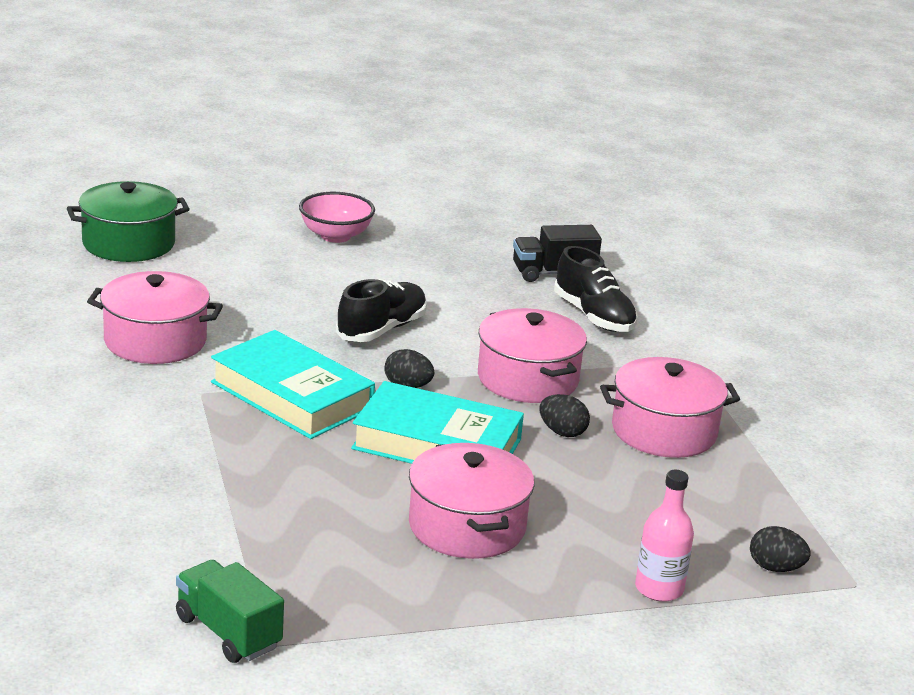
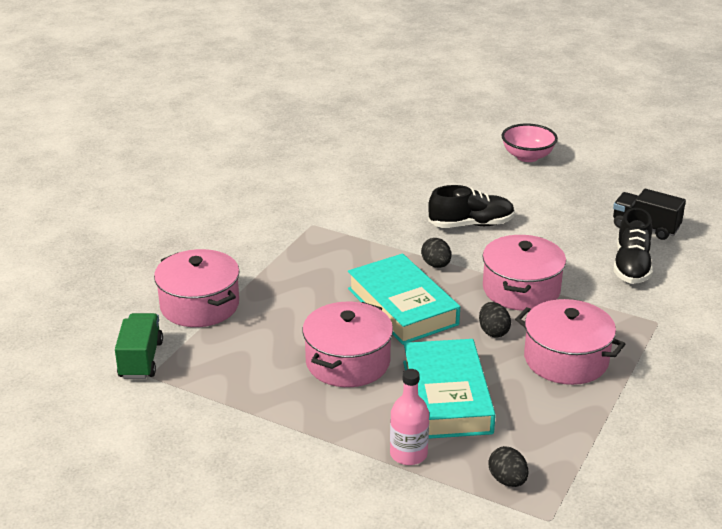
camera: 45 degrees right, 5 degrees up
(128, 243) = (395, 124): green pot -> none
(155, 341) = (329, 186): pink pot -> pink pot (199, 305)
(291, 395) = (359, 244): turquoise book -> turquoise book (446, 397)

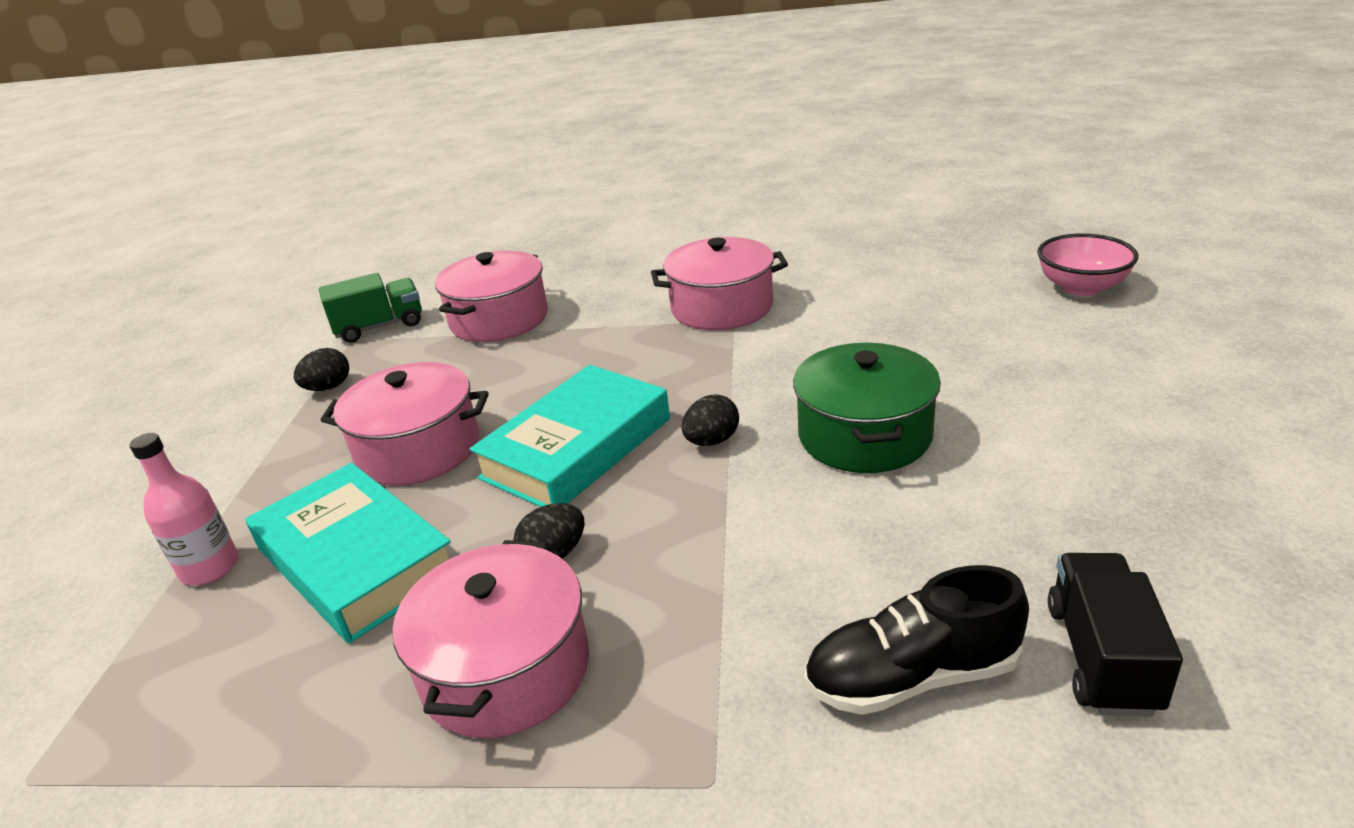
camera: 70 degrees right, 0 degrees up
(446, 397) = (356, 560): turquoise book -> turquoise book turned 75 degrees clockwise
(471, 224) = (864, 435): black shoe -> green pot
(507, 480) = (139, 694): black egg -> black egg (328, 388)
(521, 289) = (703, 547): pink pot -> pink pot (722, 307)
(527, 157) = (1174, 420): pink bowl -> pink bowl (1081, 287)

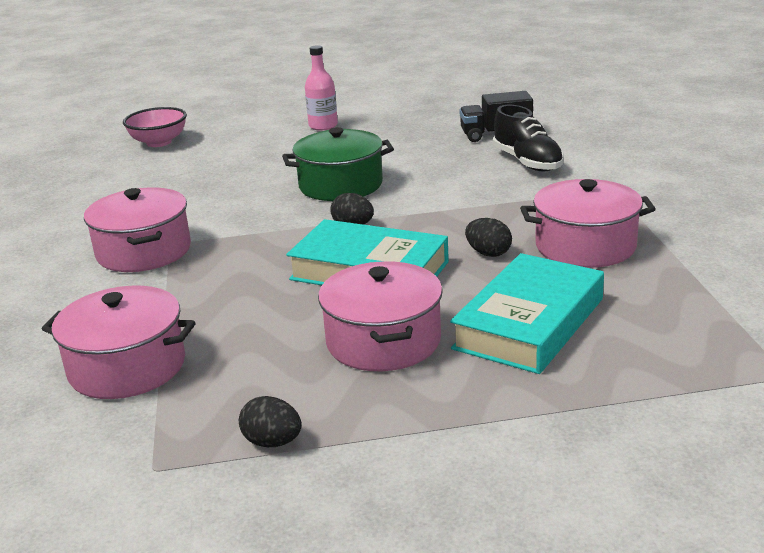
camera: 105 degrees left, 5 degrees down
(210, 568) = (572, 391): pink bottle -> pink bottle (323, 126)
(379, 327) = (117, 458): green truck -> none

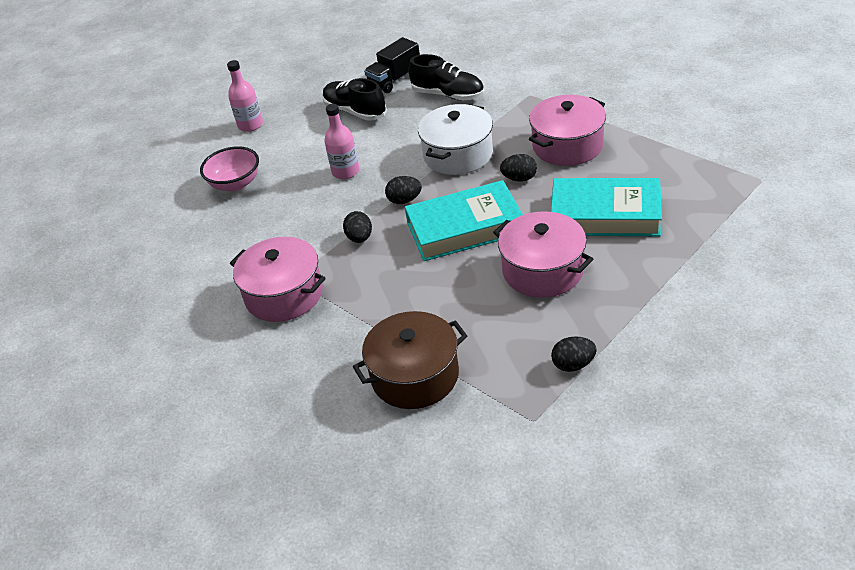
camera: 35 degrees left, 15 degrees up
(127, 367) = (415, 376): pink pot -> brown pot
(159, 142) = (130, 200): pink bowl -> pink bowl (235, 184)
(269, 238) = (360, 238): none -> black egg
(340, 185) = (345, 172): green pot -> pink bottle
(422, 145) = (355, 111): none -> black shoe
(460, 211) = (458, 154): none -> white pot
(529, 323) = (605, 215): turquoise book -> turquoise book turned 75 degrees counterclockwise

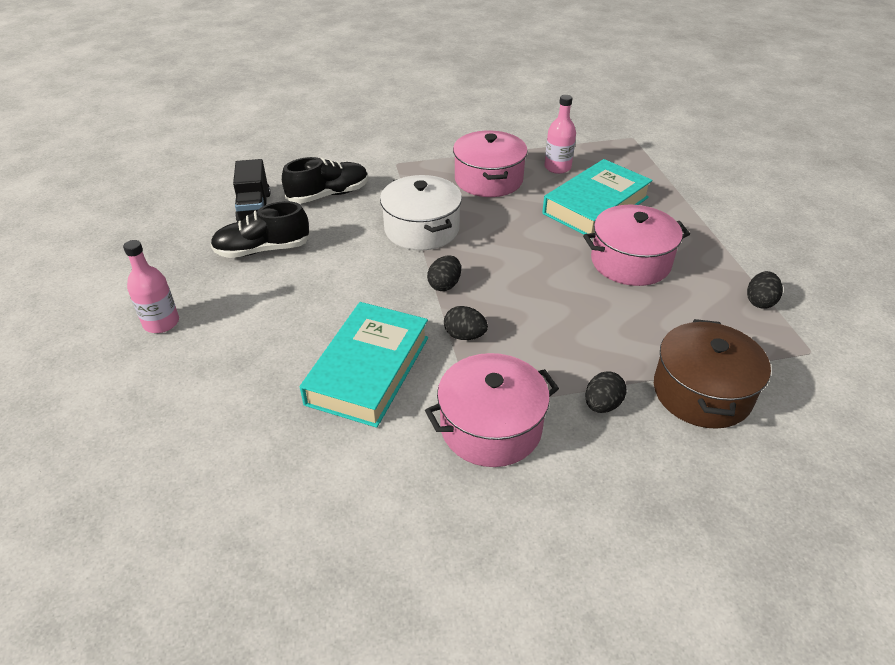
camera: 60 degrees left, 0 degrees up
(235, 184) = (249, 380): pink bowl -> none
(345, 172) = (349, 298): pink bottle -> pink bottle (557, 167)
(465, 228) = (528, 272): turquoise book -> turquoise book (368, 370)
(519, 178) = (499, 218): black egg -> black egg (602, 405)

